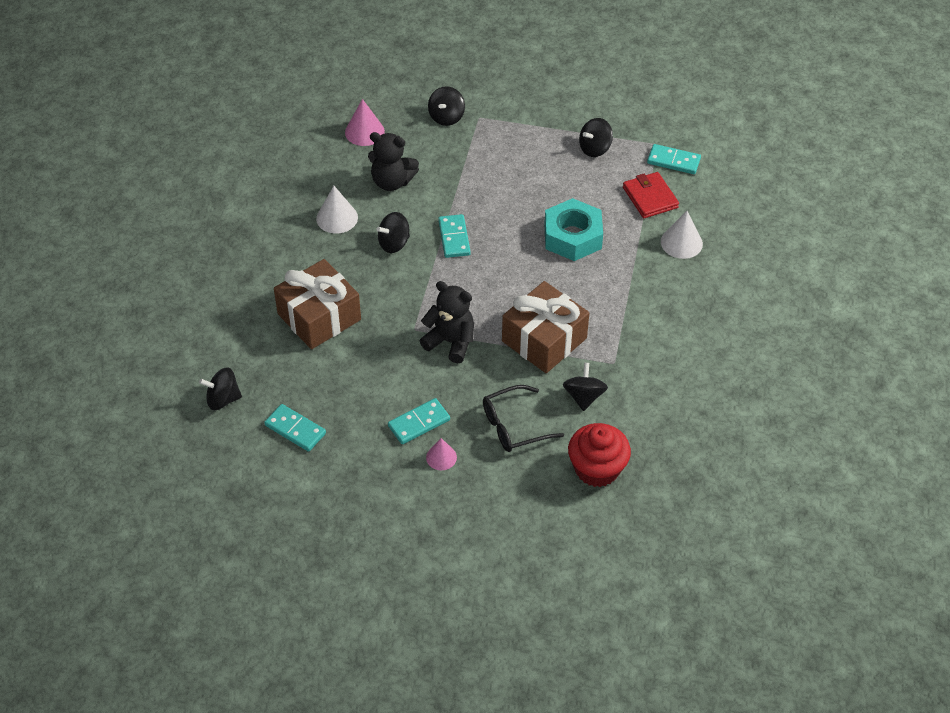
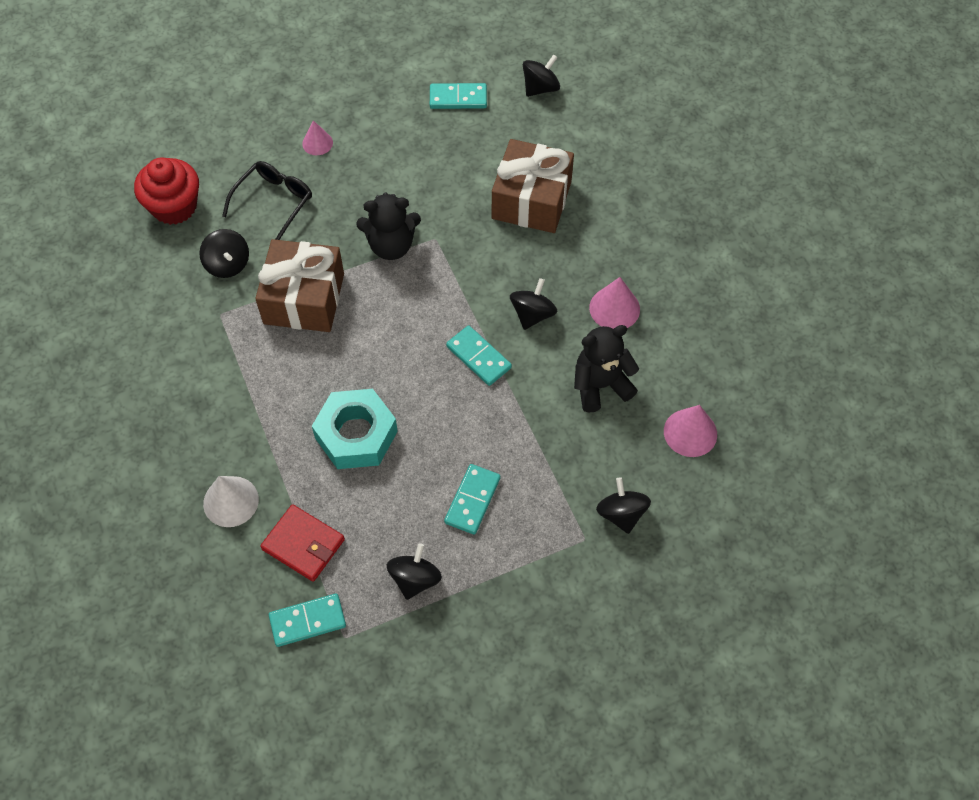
camera: 145 degrees right, 10 degrees up
(337, 218) = (614, 308): white cone -> pink cone
(419, 423) = (359, 159): turquoise domino -> turquoise domino (472, 500)

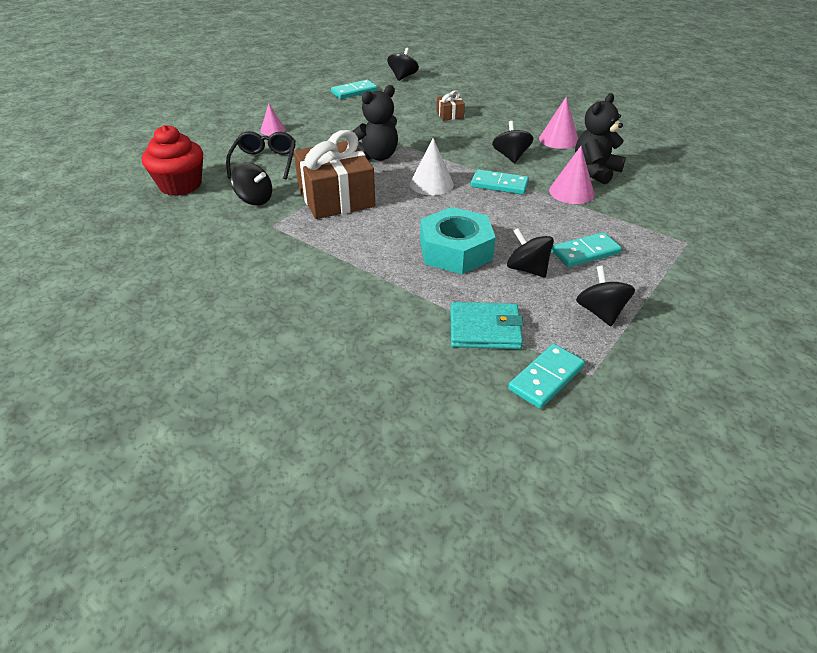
camera: 30 degrees left, 20 degrees down
(231, 501) = (390, 327): white cone -> white cone (431, 184)
(303, 544) = (485, 329): red wallet -> turquoise wallet
(472, 500) = (585, 252): turquoise domino -> turquoise domino turned 75 degrees clockwise
(531, 200) = (450, 115): brown gift -> brown gift, size x0.44
(621, 514) = (691, 221): black spinning top -> black spinning top (527, 269)
(690, 432) = (677, 172): pink cone -> pink cone (571, 192)

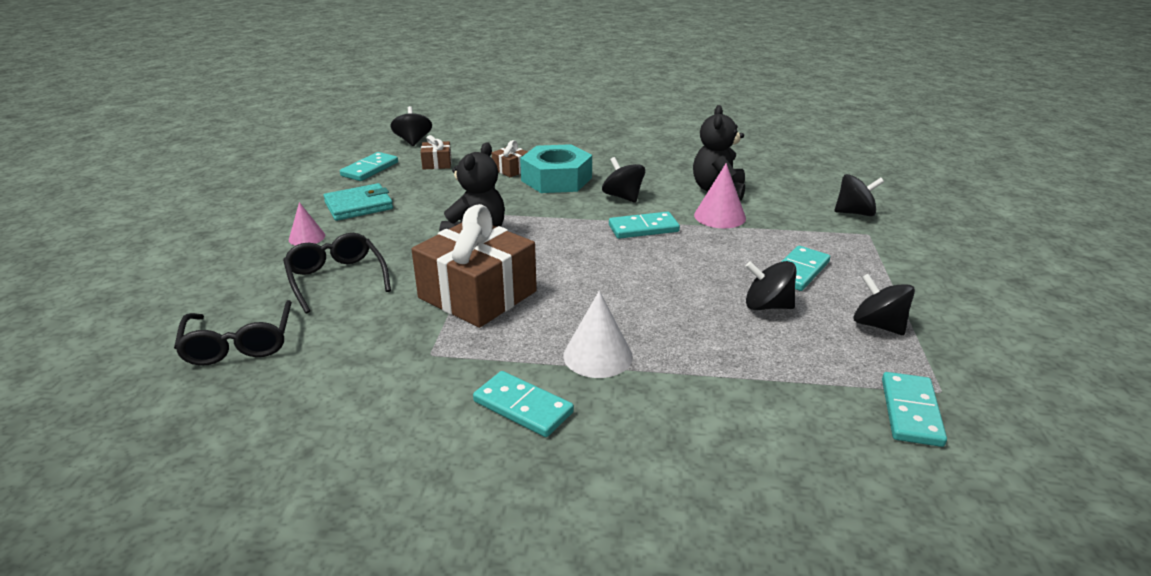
camera: 30 degrees left, 10 degrees down
(180, 185) = (239, 343): red cupcake -> black glasses
(254, 199) = (371, 329): black spinning top -> black spinning top (854, 213)
(292, 275) = (523, 407): none -> turquoise domino
(402, 98) = (437, 163): none -> brown gift
(431, 184) = (572, 247): white cone -> white cone (598, 356)
(455, 250) = (677, 311): turquoise nut -> turquoise nut (556, 179)
(485, 329) = (799, 384): turquoise wallet -> turquoise wallet (359, 206)
(558, 139) = (650, 169): pink cone -> none

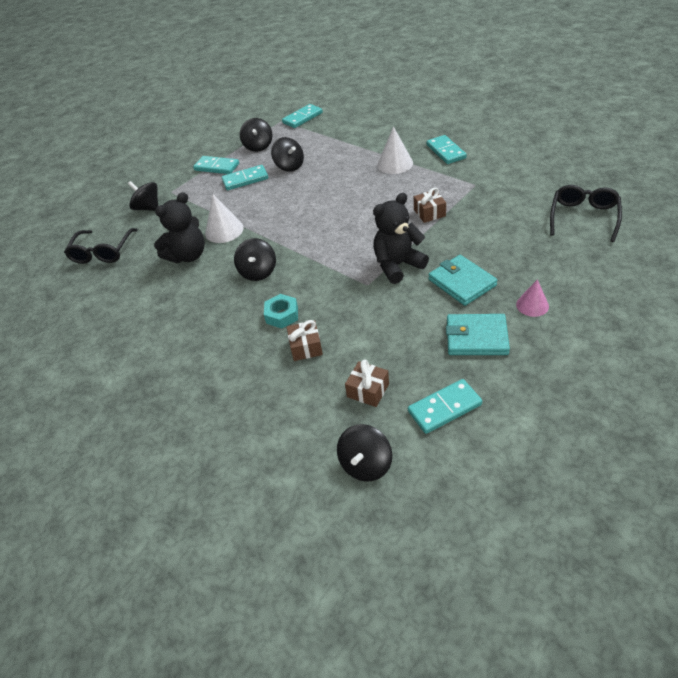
camera: 140 degrees left, 15 degrees up
(337, 279) = (515, 251): black glasses -> black glasses (103, 252)
(392, 237) = (462, 282): none -> turquoise wallet
(477, 294) = (429, 213): brown gift -> brown gift, size x0.44
(556, 179) = (282, 315): turquoise nut -> turquoise nut, size x0.52
(643, 228) = (283, 235): turquoise domino -> turquoise domino (217, 167)
(719, 216) = (224, 230): pink cone -> white cone

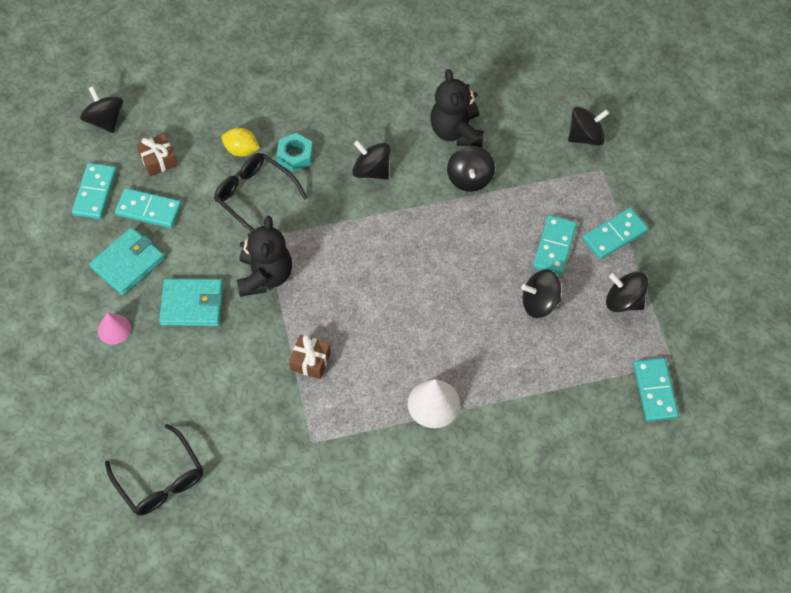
camera: 120 degrees right, 15 degrees up
(103, 252) = (536, 71): black glasses -> black glasses (255, 196)
(224, 230) = (470, 178): white cone -> black spinning top
(306, 347) = (241, 150): brown gift -> yellow lemon
(445, 151) = (403, 472): turquoise domino -> turquoise domino (149, 210)

